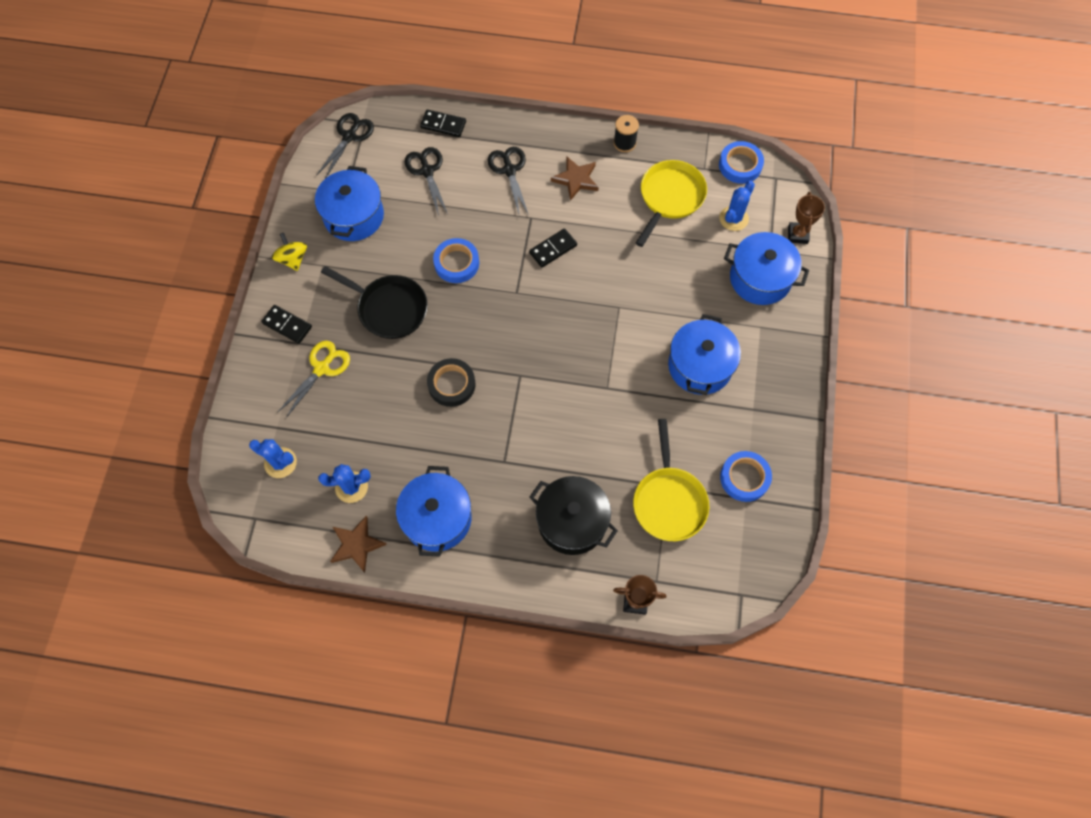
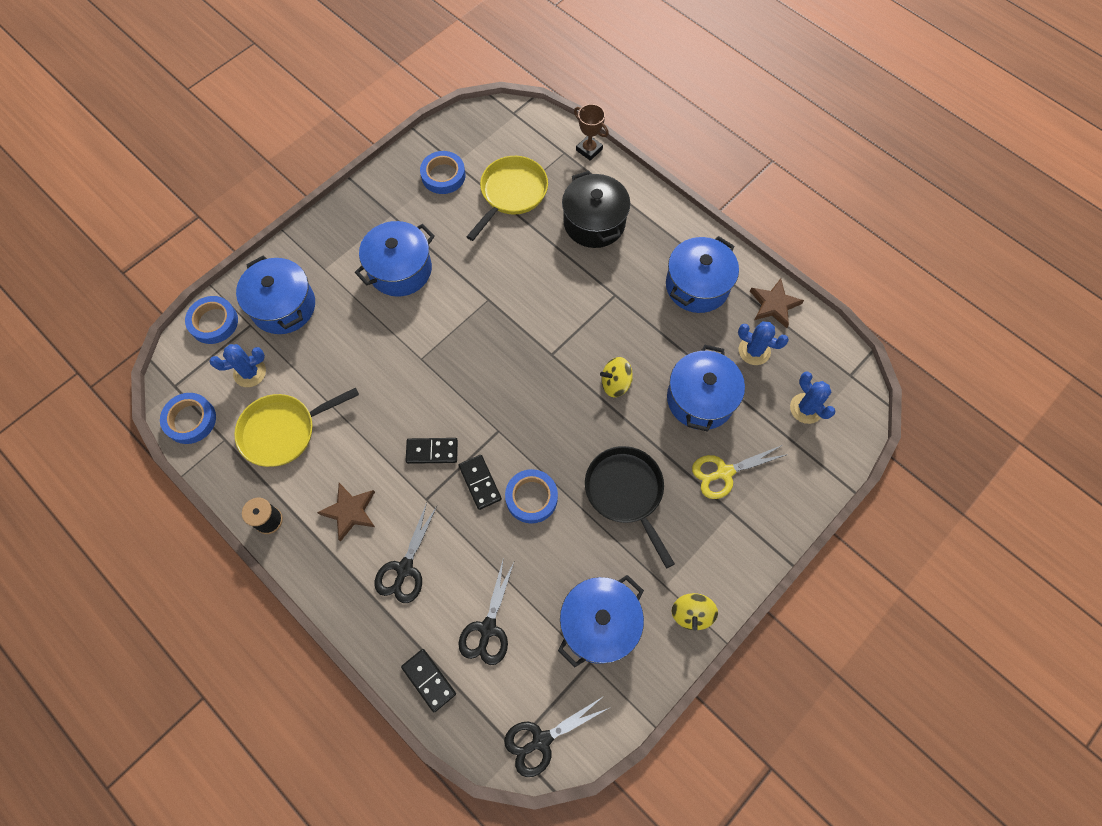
camera: 145 degrees left, 0 degrees up
(287, 325) = (735, 539): black domino -> black domino (480, 482)
(374, 415) = (700, 399): none -> blue pot
(451, 384) = (615, 383): black tape -> yellow spinning top
(797, 234) = (214, 322): brown trophy -> blue tape

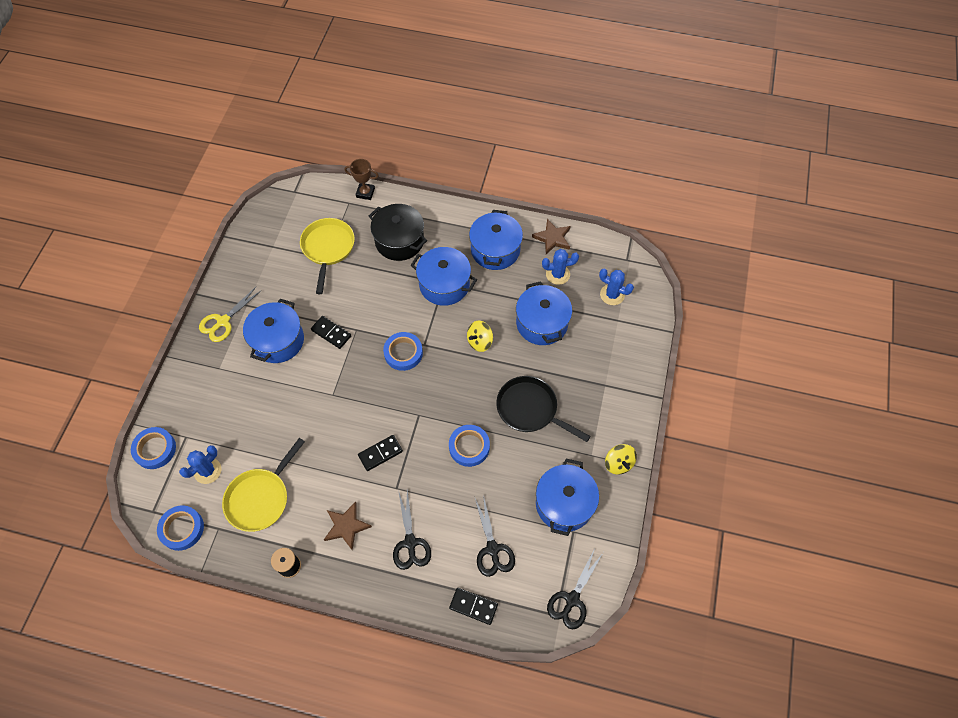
camera: 30 degrees left, 5 degrees down
(283, 306) = (204, 410): blue pot -> blue pot (444, 284)
(443, 175) = (269, 259): blue tape -> blue tape (403, 353)
(480, 482) = (427, 456): black domino -> black domino (331, 333)
(724, 472) = (585, 362): yellow scissors -> yellow scissors (223, 321)

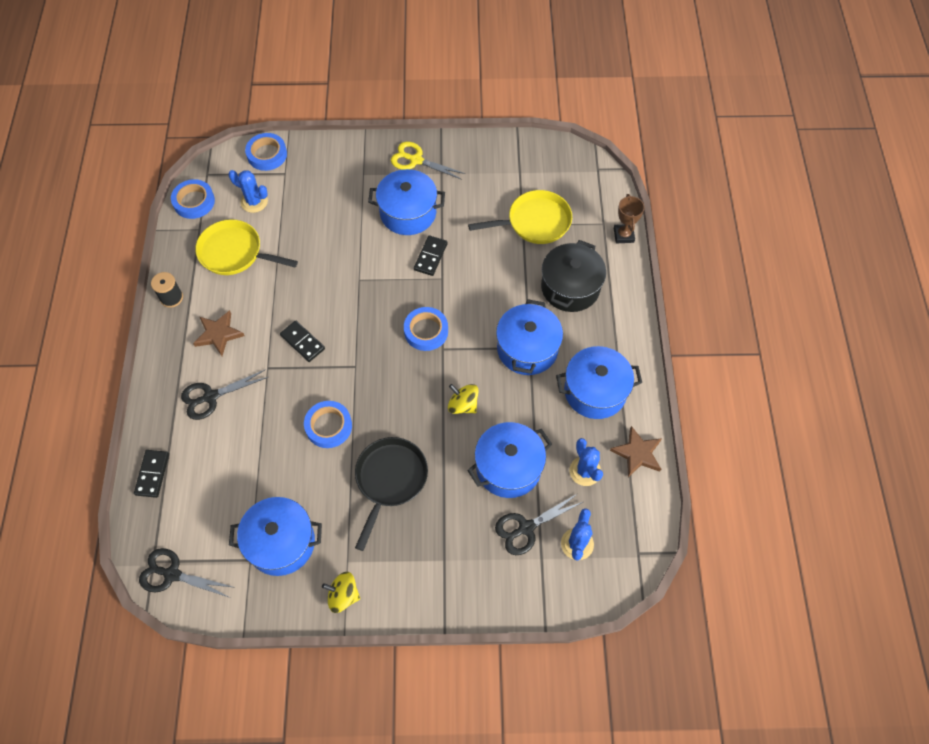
camera: 75 degrees right, 0 degrees up
(492, 549) = (216, 478): black scissors -> black scissors (526, 528)
(618, 463) = (343, 595): yellow spinning top -> yellow spinning top turned 45 degrees clockwise

